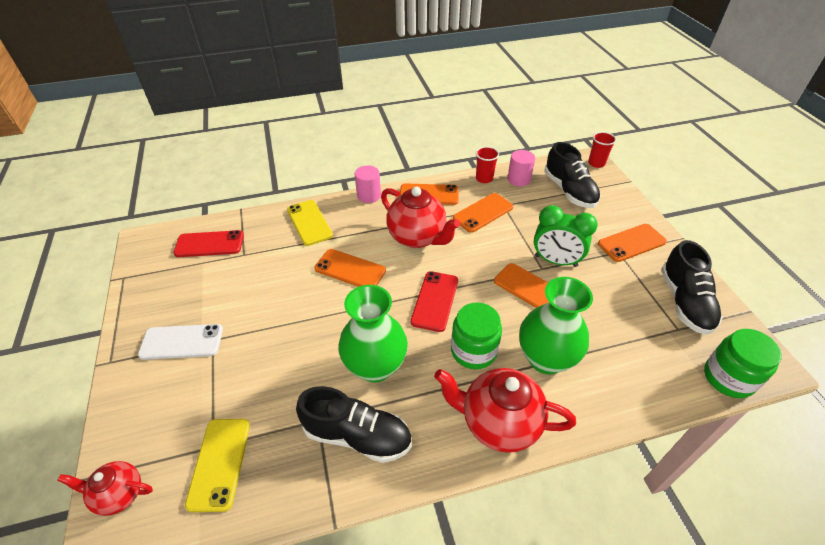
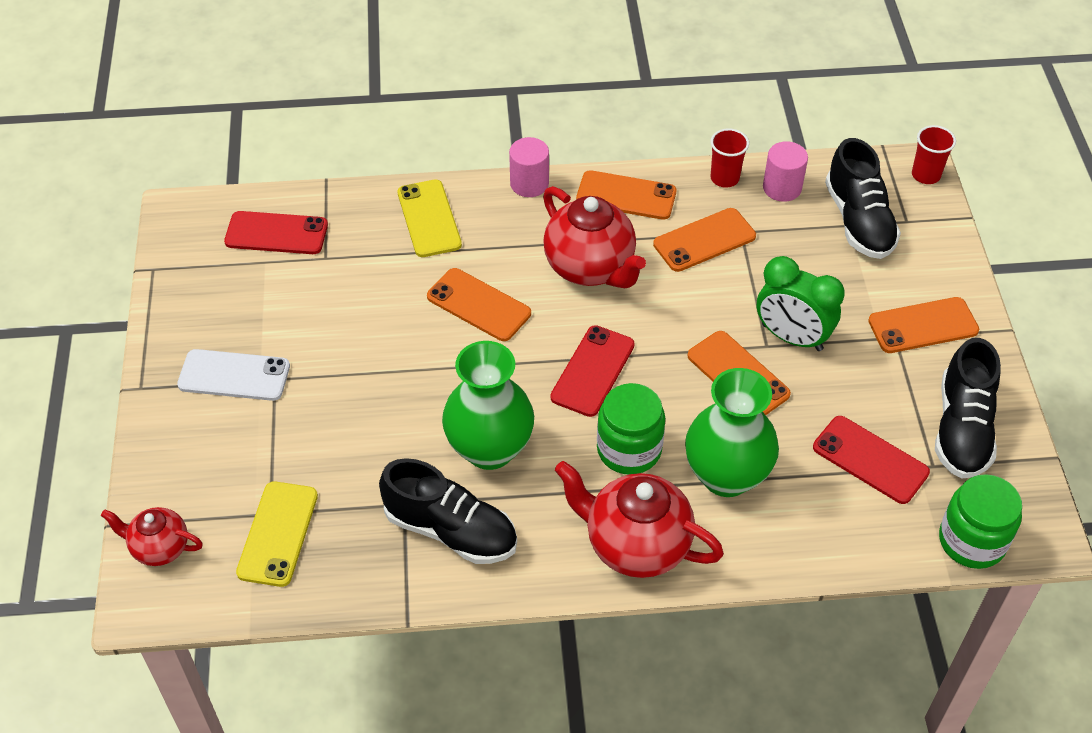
camera: 10 degrees right, 5 degrees up
(636, 331) = (870, 460): none -> red phone

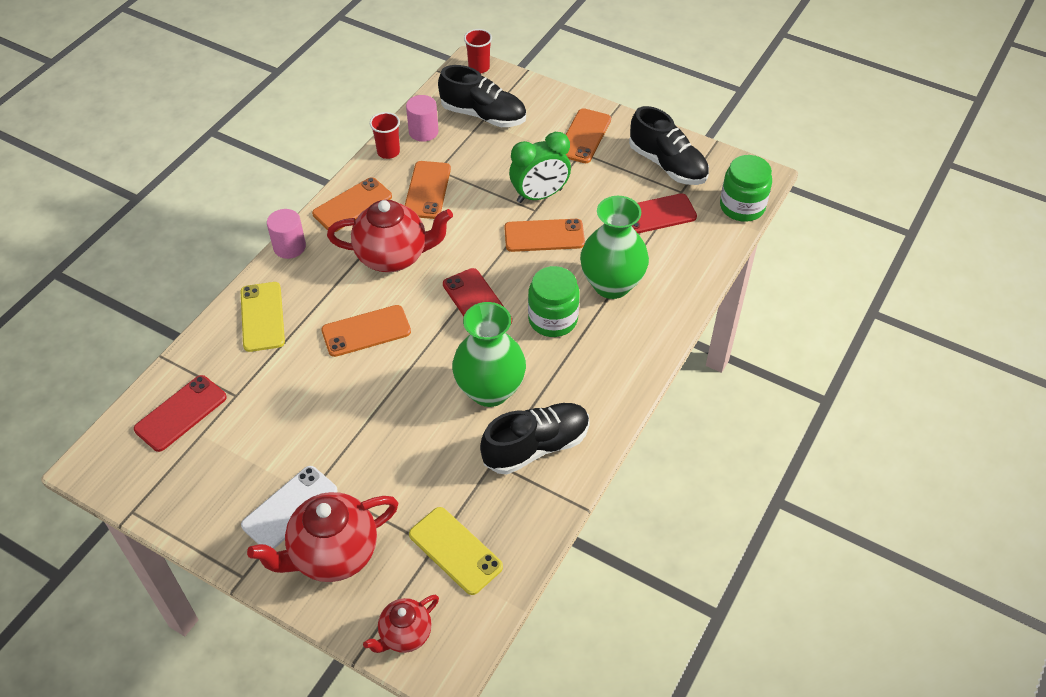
camera: 55 degrees left, 0 degrees up
(429, 218) = (262, 317): yellow phone -> yellow phone turned 60 degrees clockwise
(635, 545) = (625, 356): red teapot -> red teapot (333, 554)

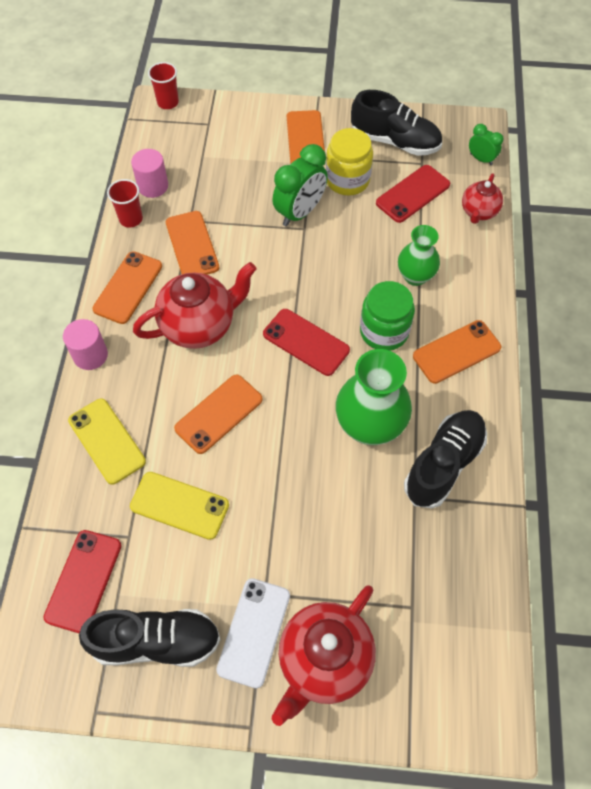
camera: 25 degrees left, 10 degrees up
(405, 634) = (439, 710): red teapot -> red teapot (478, 212)
(455, 550) = (433, 602): yellow phone -> yellow phone (179, 505)
(483, 115) = (200, 149): black shoe -> black shoe (156, 641)
(544, 236) = (327, 251): orange phone -> orange phone (456, 352)
(601, 183) = (347, 180): none -> yellow jar
(611, 284) = (415, 276): green vase -> green vase, size x0.62
(742, 207) = (481, 159): green jar -> green clock

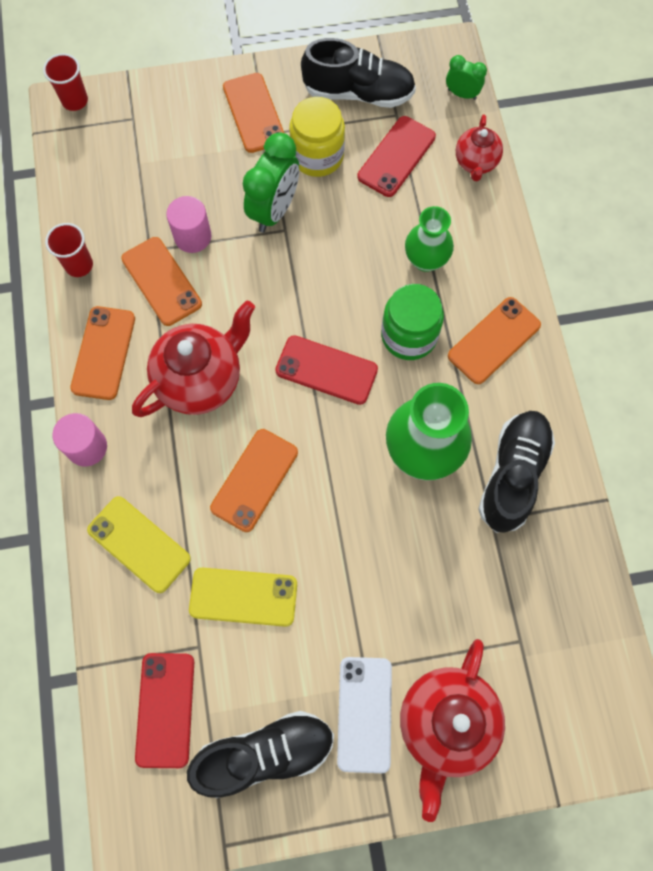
camera: 15 degrees left, 10 degrees up
(153, 186) = (92, 216): pink cylinder -> pink cylinder (192, 236)

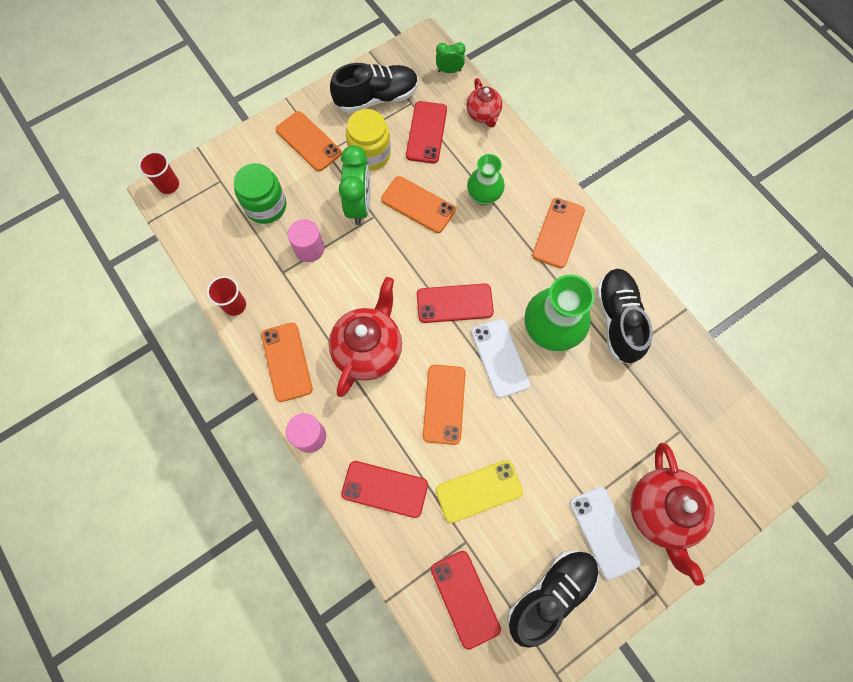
camera: 25 degrees left, 0 degrees up
(139, 544) = (385, 489): yellow phone -> red phone
(161, 281) = (303, 291): orange phone -> orange phone (418, 205)
(347, 456) = (500, 358): none -> white phone
(409, 335) = (499, 254): green jar -> green jar (266, 206)

